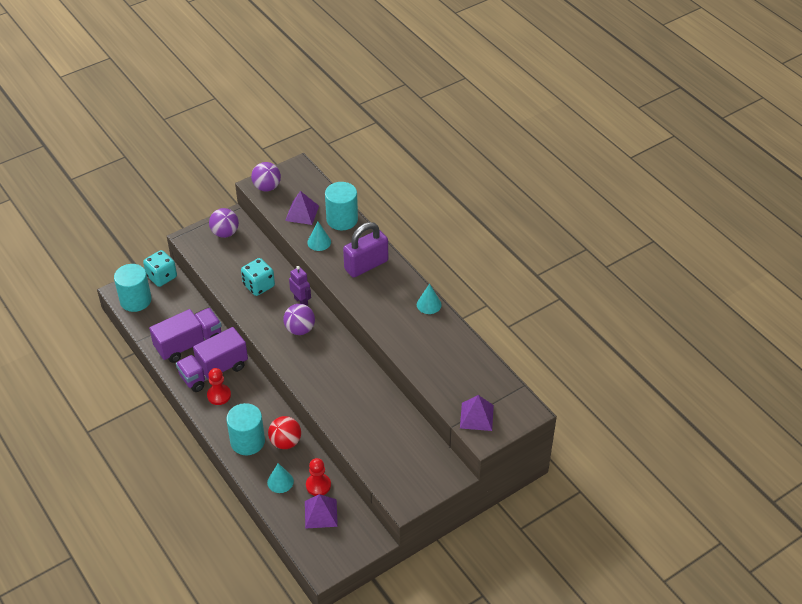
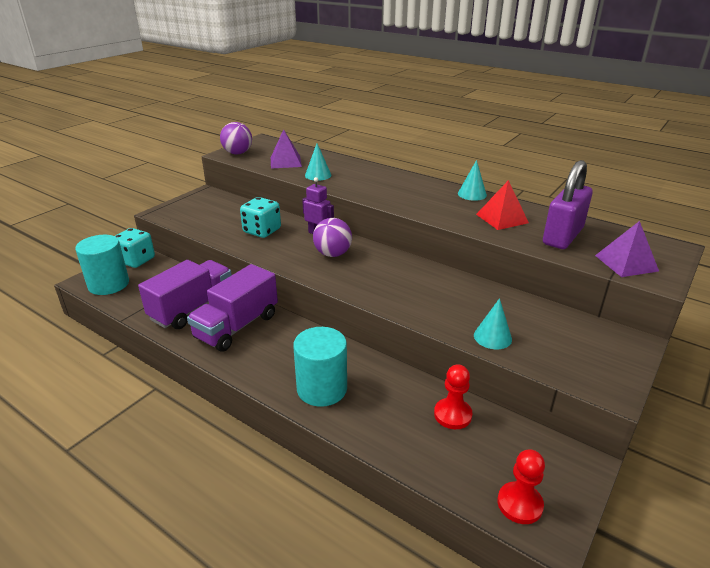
camera: 20 degrees left, 15 degrees down
(219, 395) = (255, 348): red pawn -> red pawn (519, 504)
(225, 233) = (202, 203): purple ball -> none
(280, 482) = (397, 425): turquoise cone -> turquoise cone (492, 337)
(285, 442) = (374, 376): red ball -> none
(320, 513) = (483, 450): purple pyramid -> none
(342, 219) = (330, 160): turquoise cylinder -> none
(366, 265) = (381, 181): purple padlock -> purple padlock (562, 236)
(428, 342) = (502, 218): none -> red pyramid

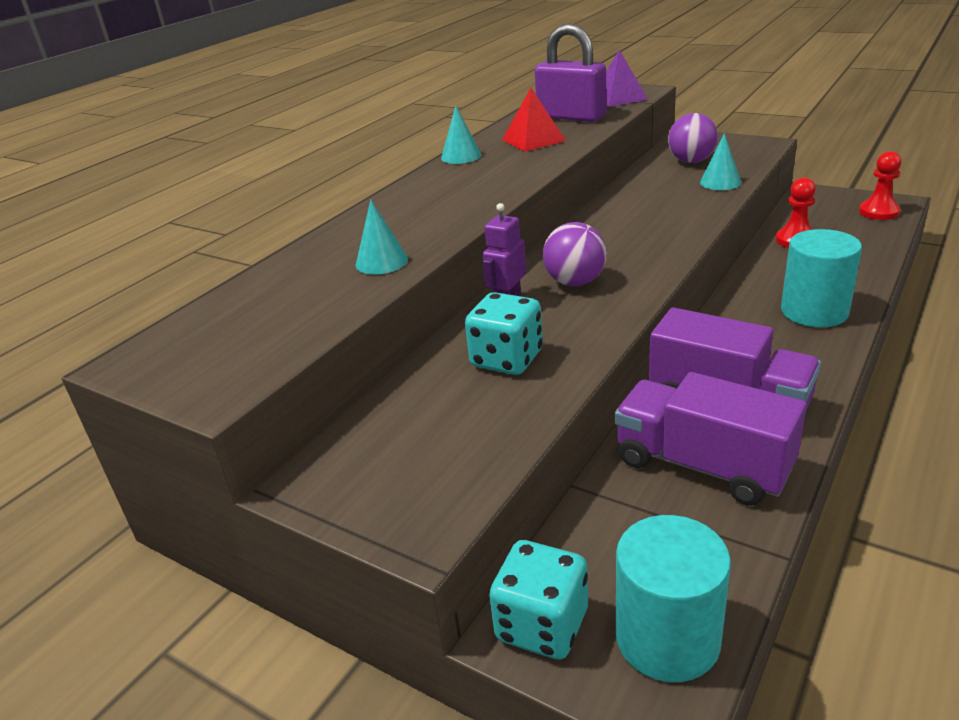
camera: 90 degrees left, 0 degrees up
(238, 153) = (221, 377): purple ball -> purple ball (691, 161)
(285, 162) = (300, 304): purple pyramid -> none

